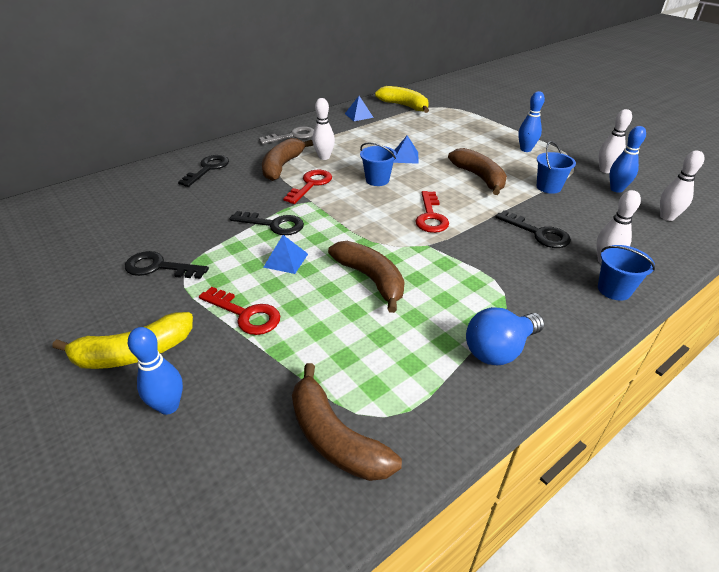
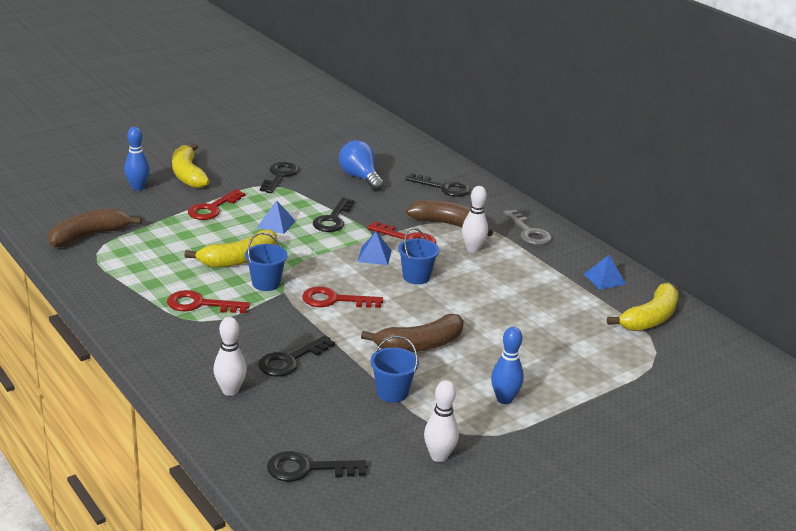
camera: 90 degrees right, 10 degrees down
(371, 279) = (239, 259): brown banana -> yellow banana
(405, 157) = (476, 300): blue pyramid -> blue pyramid (374, 256)
(474, 297) = (200, 304): none -> red key
(499, 350) = (134, 305): blue light bulb -> blue light bulb (360, 177)
(614, 290) = (184, 382): blue bucket -> blue bucket (266, 283)
(616, 189) = (382, 449): blue bowling pin -> none
(667, 217) = (307, 469): white bowling pin -> black key

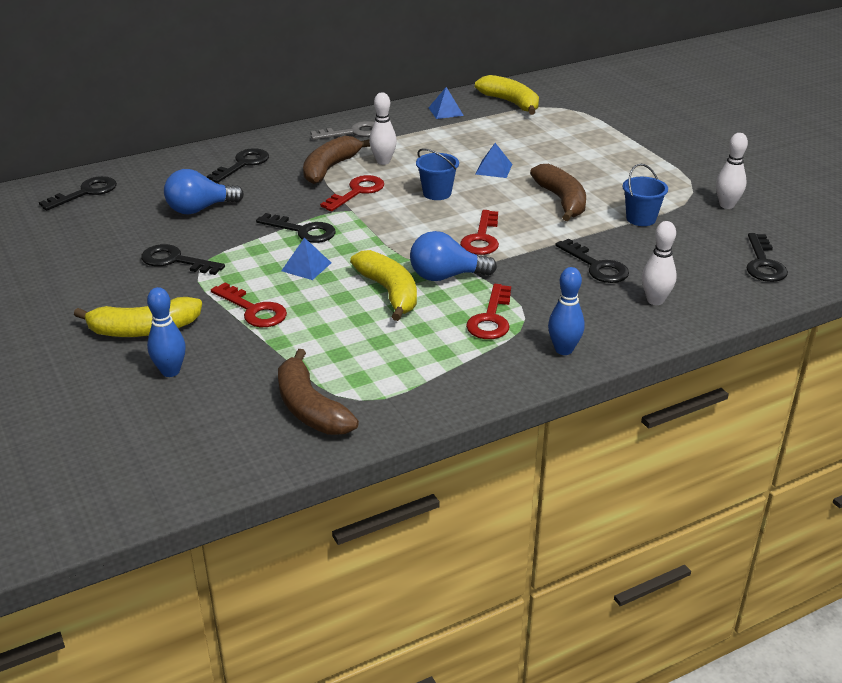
camera: 80 degrees left, 5 degrees up
(266, 283) = (446, 276): blue bucket -> blue light bulb
(374, 256) = (391, 212): blue pyramid -> blue pyramid (494, 169)
(376, 136) = (86, 192): none -> black key
(504, 399) = (640, 172): blue bowling pin -> blue bowling pin (564, 350)

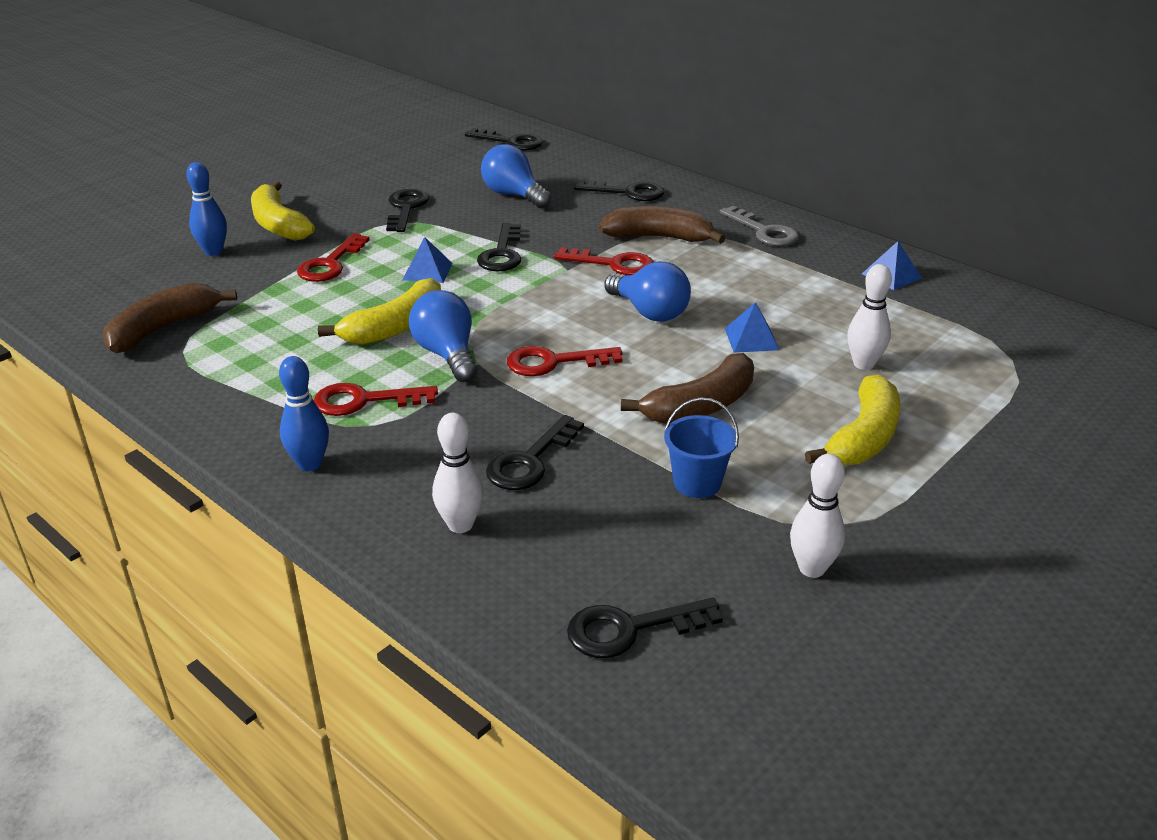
camera: 70 degrees right, 0 degrees up
(383, 161) = (704, 264): white bowling pin -> white bowling pin (863, 364)
(437, 193) = (649, 312): blue bucket -> blue light bulb
(511, 103) = (977, 317): yellow banana -> yellow banana (863, 437)

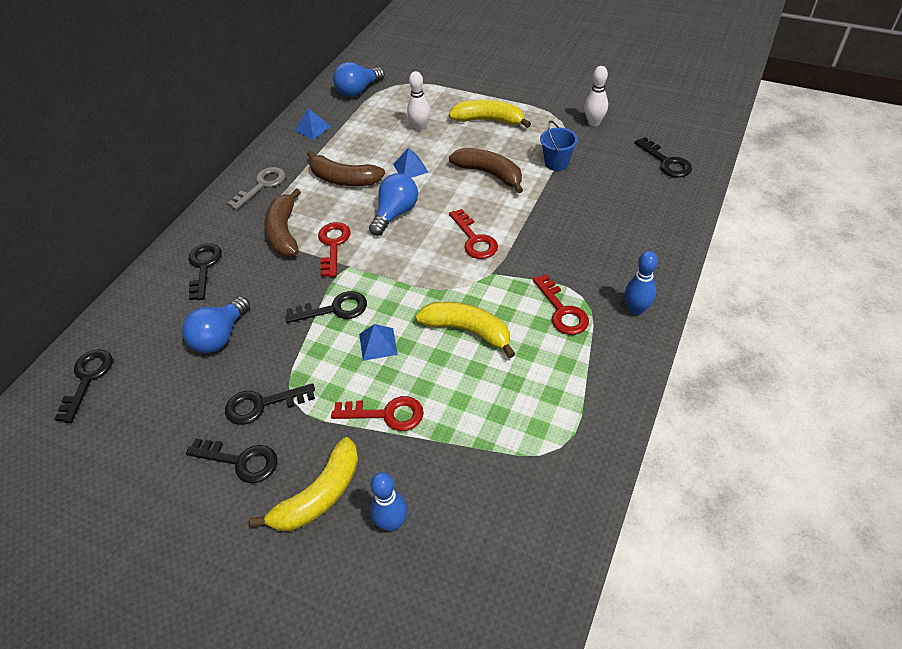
camera: 105 degrees left, 15 degrees up
(164, 329) = (537, 481): brown banana -> brown banana (343, 179)
(447, 355) = (489, 290): blue light bulb -> blue light bulb (358, 91)
(460, 525) = (641, 231): white bowling pin -> none
(530, 461) = (576, 222): black key -> black key (241, 461)

